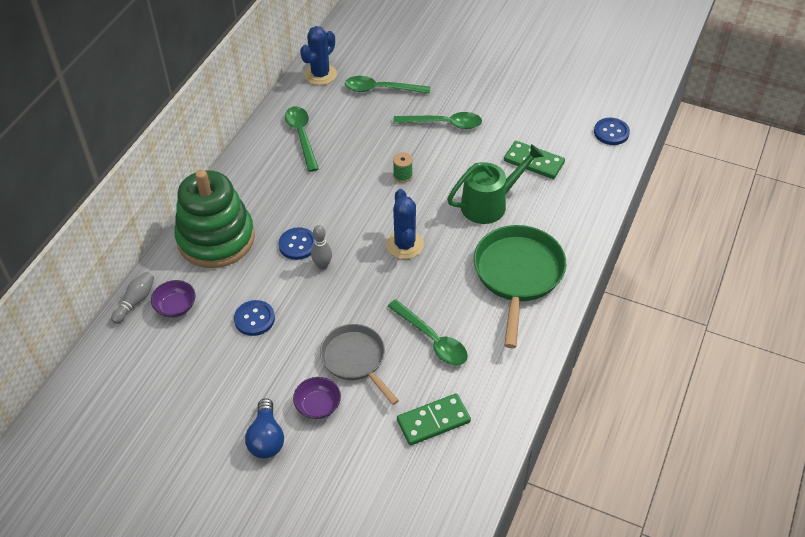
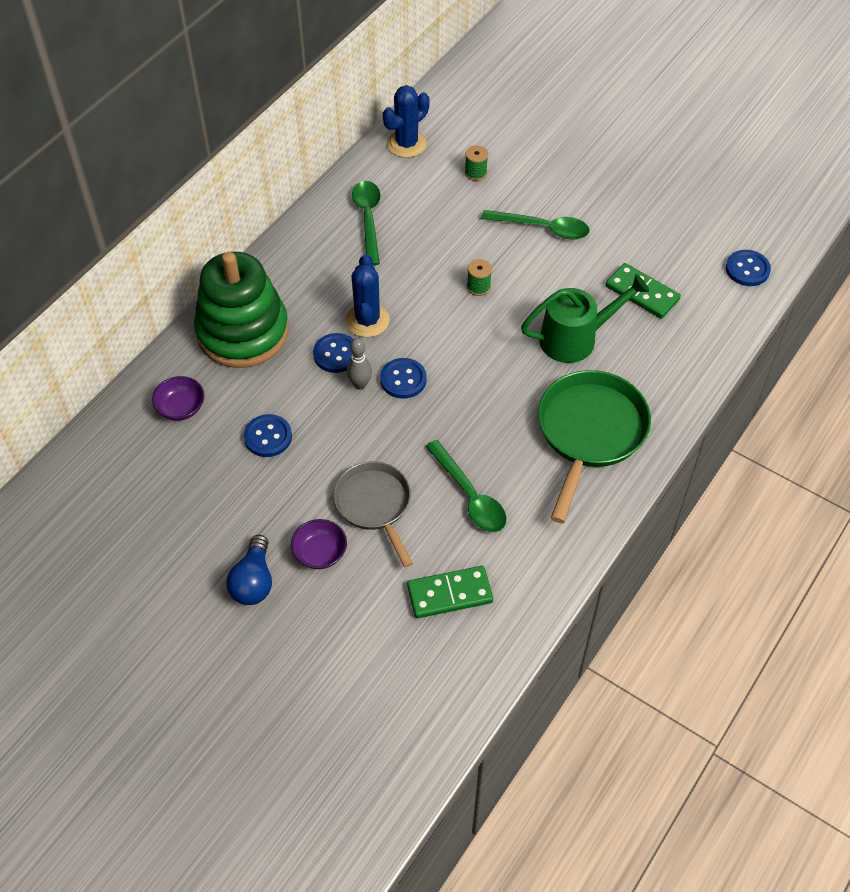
camera: 10 degrees right, 5 degrees up
(135, 301) = (137, 394): grey bowling pin -> none
(357, 256) = (403, 379): none -> blue button
(381, 89) = (475, 173): green spoon -> green spool
(405, 245) = (462, 374): blue cactus -> blue cactus (367, 320)

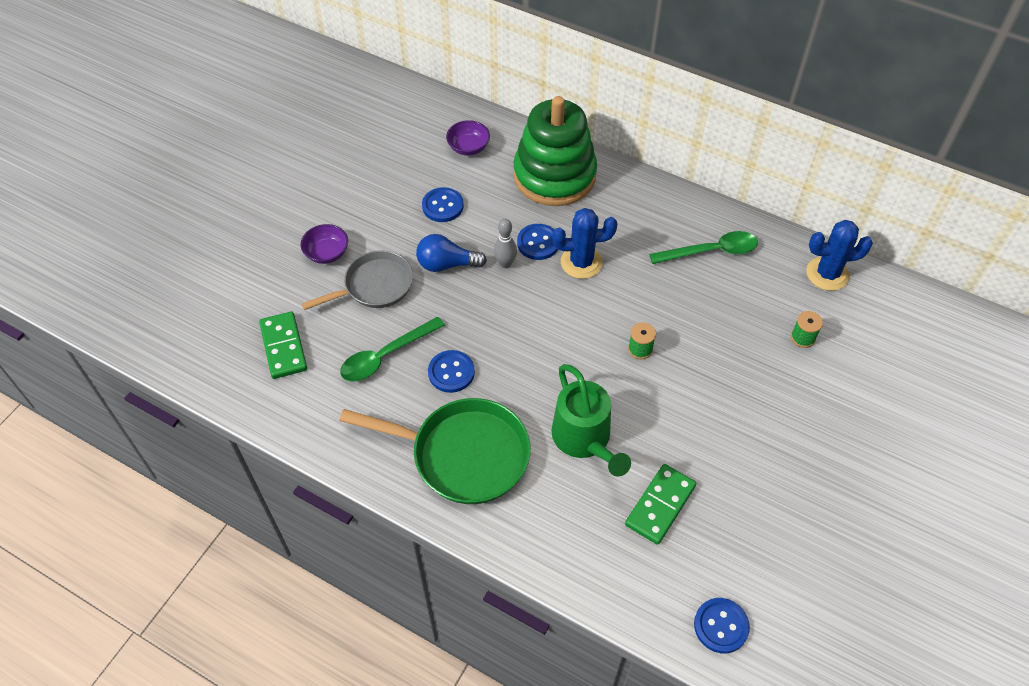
camera: 85 degrees right, 0 degrees up
(253, 581) = (301, 214): blue light bulb -> blue light bulb (446, 264)
(403, 379) = (514, 295): blue button -> blue button (451, 372)
(406, 144) = (827, 274): blue cactus -> blue cactus turned 45 degrees counterclockwise
(542, 228) = (736, 404): green spoon -> none

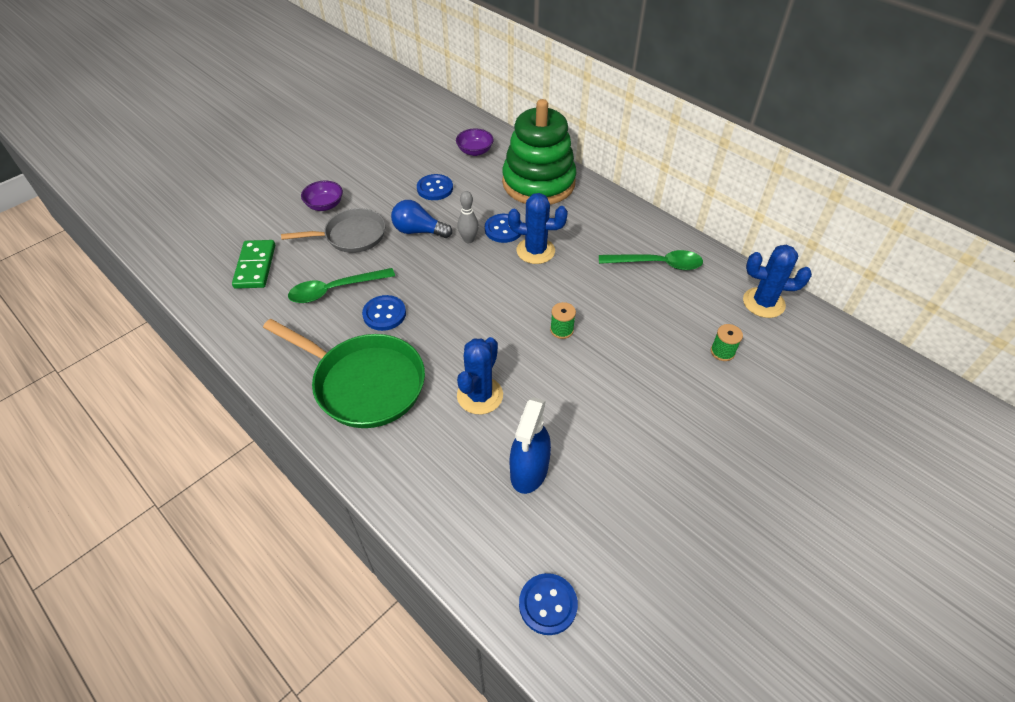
camera: 15 degrees right, 5 degrees down
(585, 440) = (480, 395): green watering can -> blue cactus
(660, 505) = (529, 470): green domino -> blue spray bottle

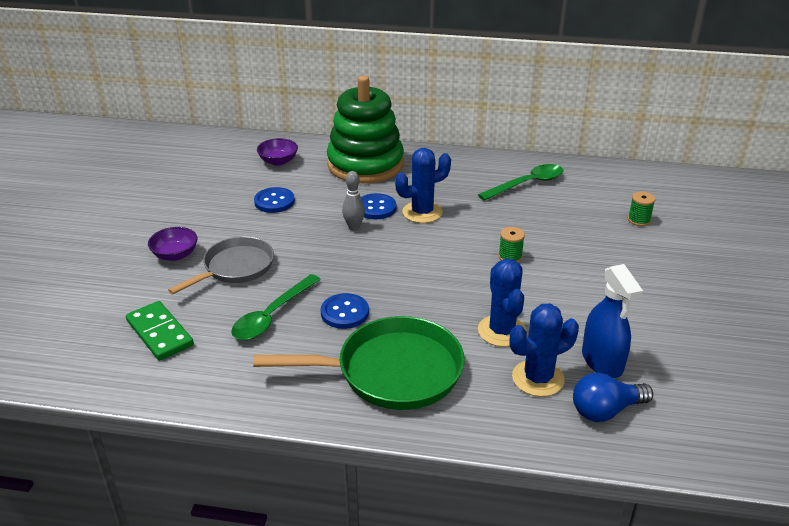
camera: 35 degrees left, 15 degrees down
(418, 231) = (299, 238): blue light bulb -> blue light bulb (605, 410)
(548, 604) = (722, 438): blue button -> none
(763, 303) = (628, 179): blue cactus -> blue cactus (538, 378)

